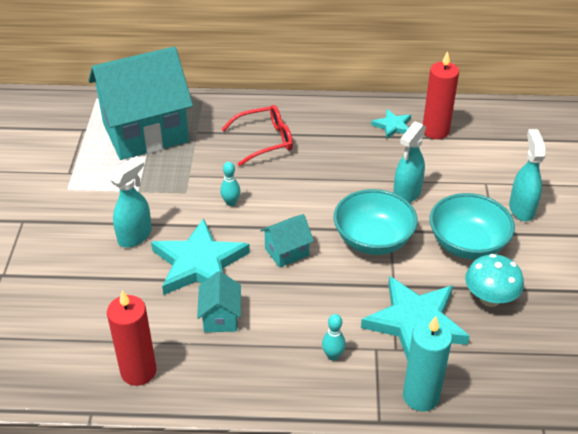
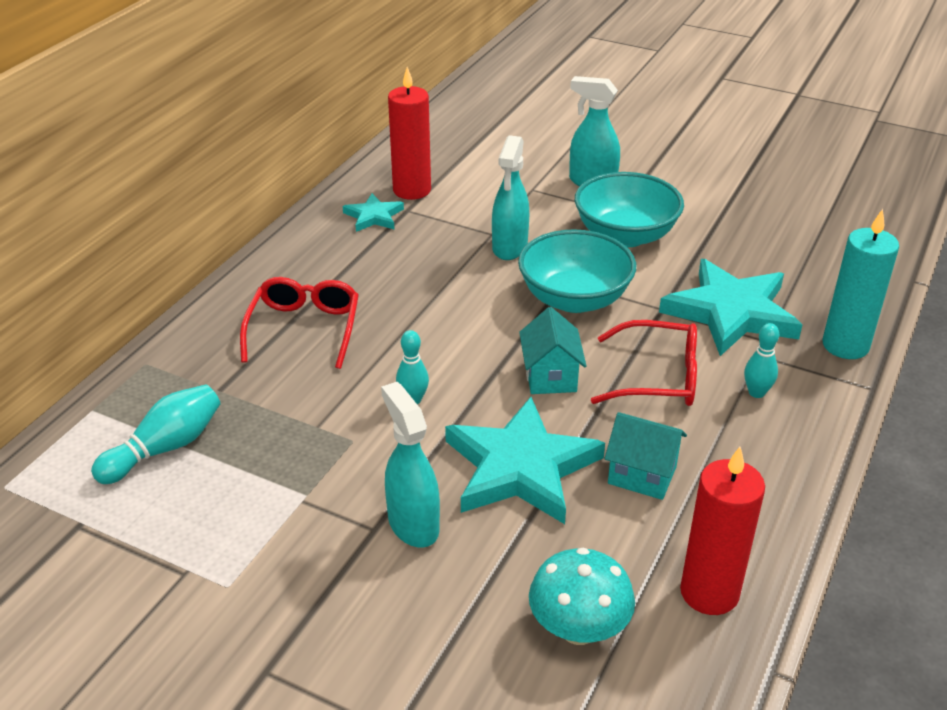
camera: 65 degrees left, 5 degrees down
(145, 132) = (165, 448): turquoise house -> turquoise bowling pin
(317, 302) = (658, 377): none -> red glasses
(406, 194) = (509, 247): turquoise spray bottle -> turquoise spray bottle turned 45 degrees clockwise
(490, 298) = (719, 250): turquoise mushroom -> turquoise mushroom (578, 629)

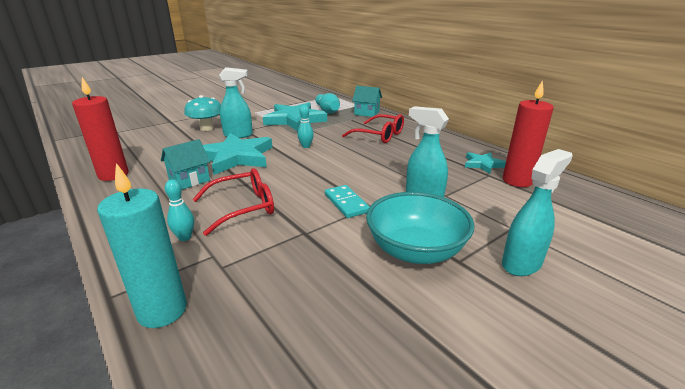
camera: 115 degrees right, 10 degrees down
(550, 376) = (284, 177): turquoise house -> turquoise house (366, 113)
(574, 299) = (346, 203): turquoise bowl -> turquoise domino
(578, 629) = (150, 149): turquoise mushroom -> turquoise mushroom (206, 128)
(658, 377) = (243, 207): red glasses -> red glasses turned 150 degrees counterclockwise
(731, 312) = (269, 263): turquoise star -> turquoise star (295, 120)

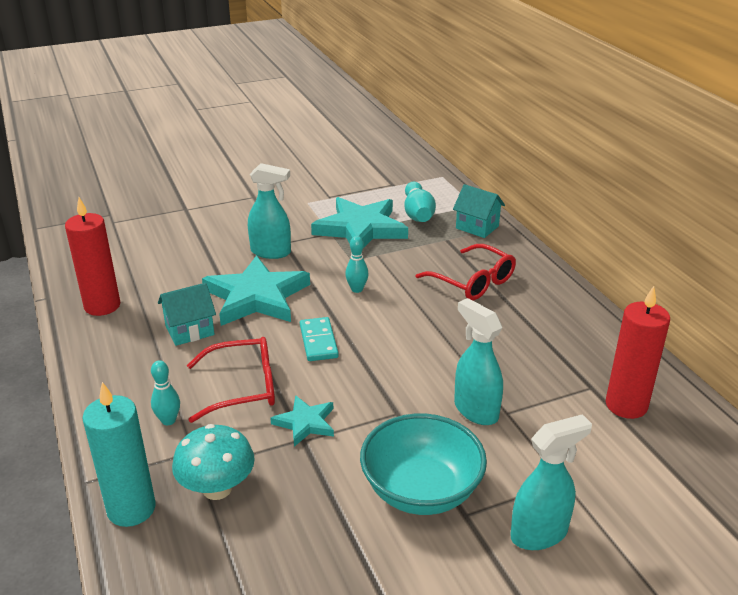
camera: 15 degrees right, 5 degrees up
(206, 128) = (231, 231): turquoise mushroom -> turquoise mushroom (217, 488)
(346, 203) = (370, 403): turquoise domino -> turquoise domino (318, 341)
(483, 164) = (596, 366): turquoise star -> turquoise star (305, 423)

